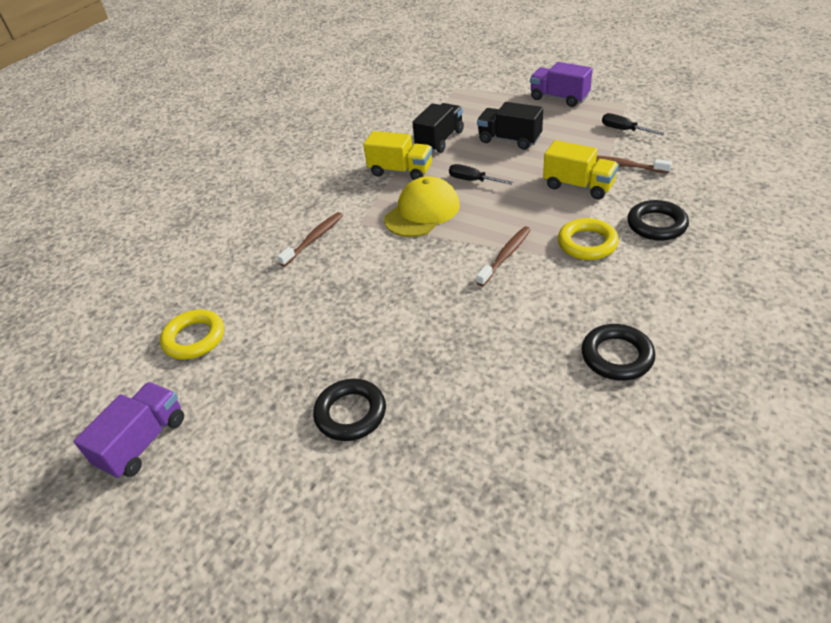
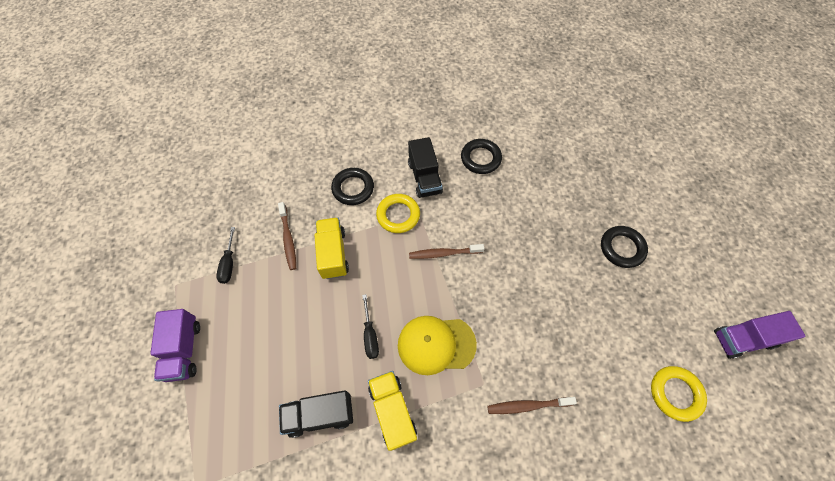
camera: 135 degrees left, 20 degrees up
(509, 140) = (288, 347): black truck -> black truck (424, 178)

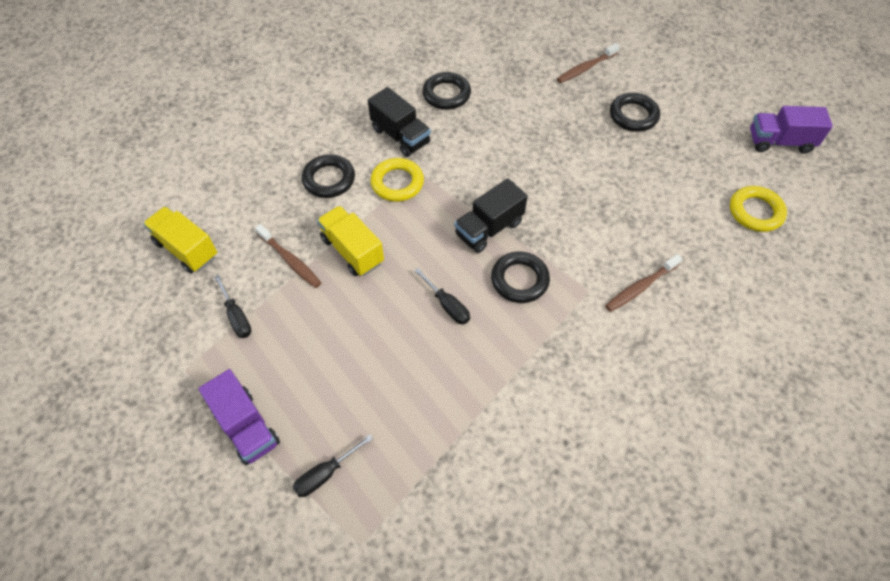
camera: 30 degrees left, 5 degrees down
(208, 418) = (326, 473): none -> black screwdriver
(320, 415) = (447, 403): black truck -> black truck (489, 229)
(392, 411) = (519, 360): yellow truck -> yellow truck (186, 249)
(436, 344) = (519, 280): yellow cap -> black ring
(444, 253) = (470, 196): brown toothbrush -> brown toothbrush (586, 68)
(743, 339) = (779, 142): purple truck -> purple truck turned 45 degrees clockwise

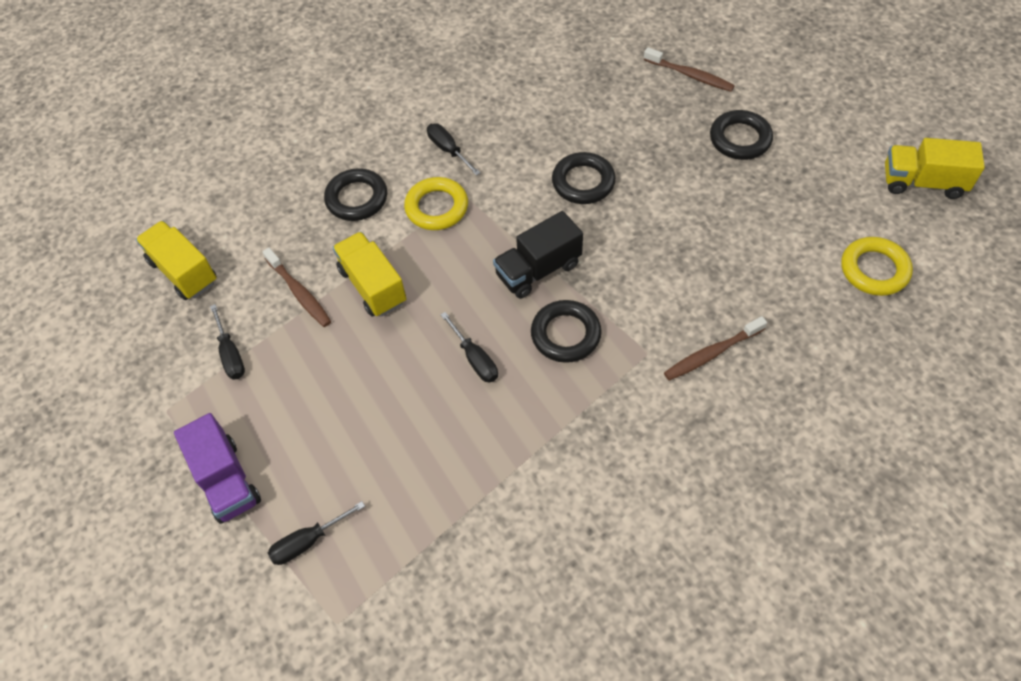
camera: 10 degrees right, 0 degrees up
(400, 136) = (448, 150): black truck -> black screwdriver
(446, 94) = (511, 101): black ring -> black ring (583, 182)
(586, 68) = (690, 75): brown toothbrush -> brown toothbrush turned 120 degrees counterclockwise
(779, 142) = (922, 182): purple truck -> yellow truck

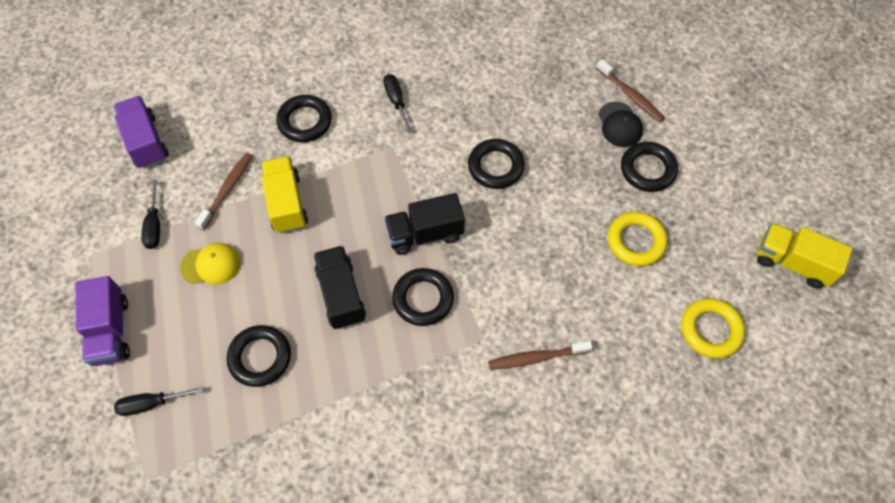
camera: 15 degrees right, 5 degrees up
(183, 271) = (146, 142): yellow truck -> purple truck
(299, 292) = (227, 190): brown toothbrush -> brown toothbrush turned 135 degrees counterclockwise
(314, 374) = (211, 265): none -> yellow cap
(412, 451) = (260, 357): none -> black ring
(437, 207) = (365, 150): yellow ring -> yellow ring (636, 241)
(474, 358) = (341, 295): black screwdriver -> black truck
(692, 105) = (619, 124): none -> black cap

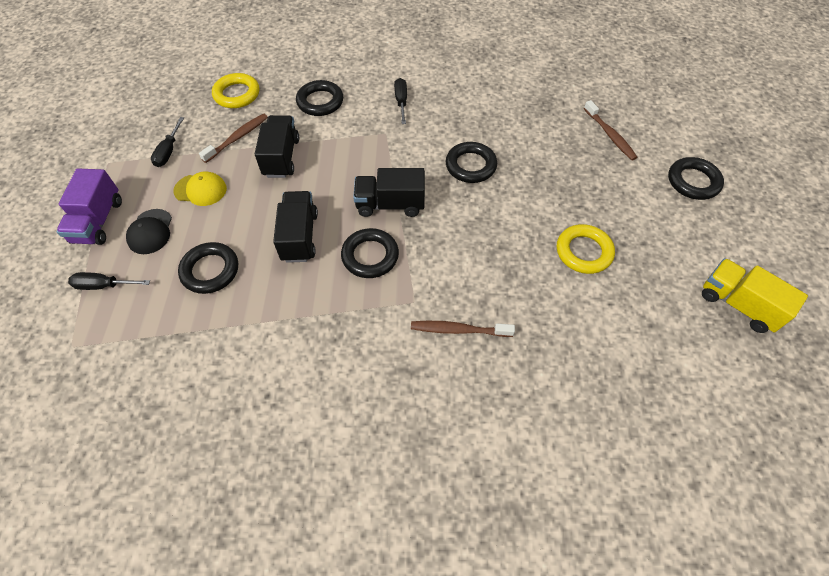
camera: 15 degrees right, 5 degrees down
(146, 142) = (189, 92): purple truck -> none
(286, 203) = (281, 157): yellow truck -> black truck
(619, 124) = (593, 155): black cap -> black cap (150, 231)
(647, 169) = (610, 195): black ring -> black ring (693, 182)
(710, 330) = (639, 346): yellow ring -> yellow ring (237, 94)

